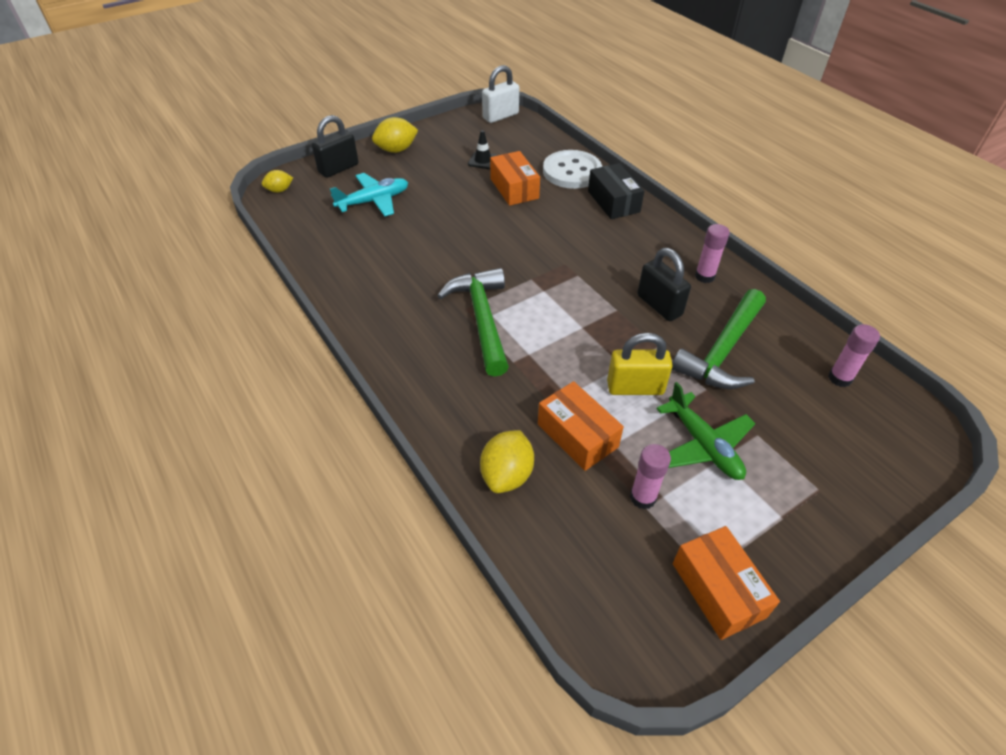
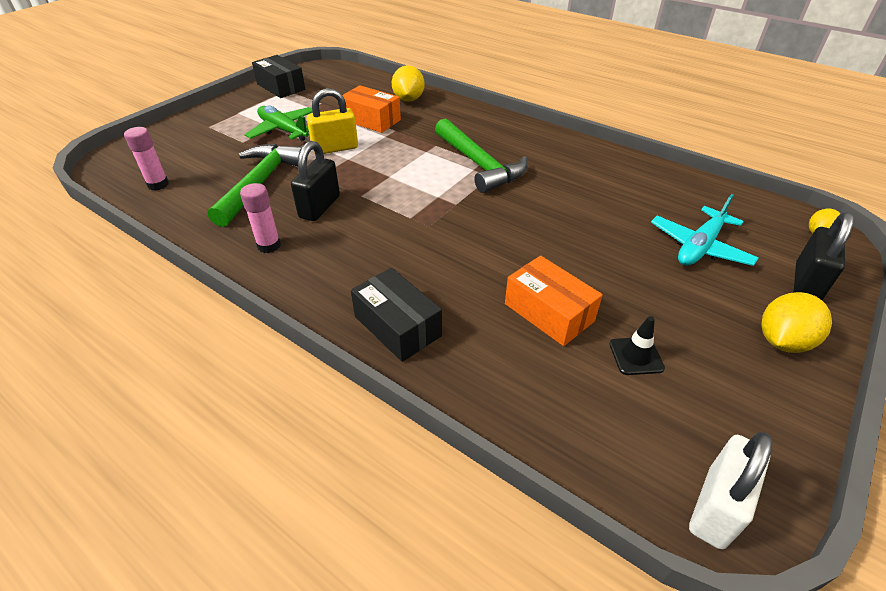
camera: 160 degrees right, 5 degrees down
(572, 171) = (483, 372): white button -> none
(643, 497) = (323, 105): pink glue stick -> none
(659, 305) = (319, 207): black padlock -> black padlock turned 75 degrees clockwise
(718, 590) = (281, 87): orange box -> black box

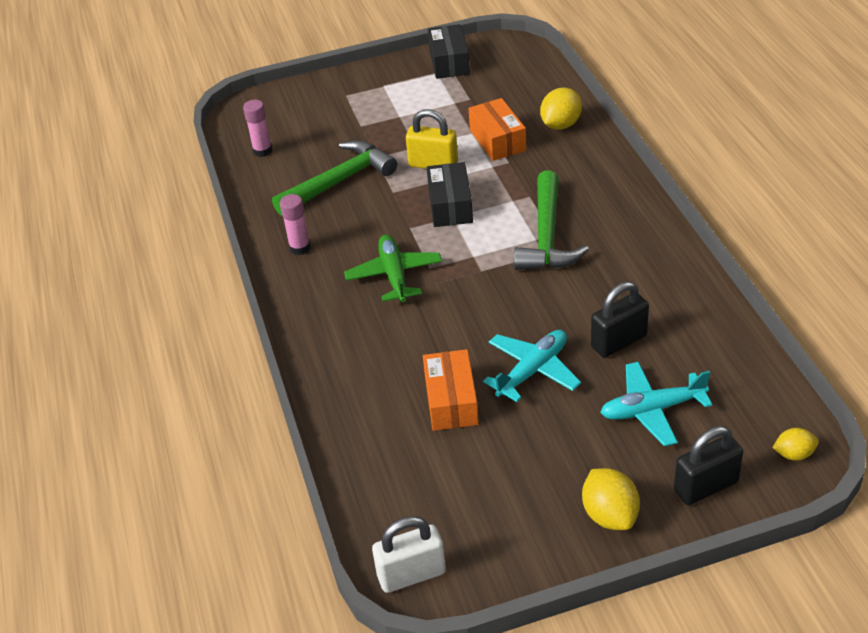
camera: 40 degrees right, 0 degrees up
(283, 130) = (406, 124): green plane -> green plane (394, 275)
(319, 207) = (366, 226): black padlock -> black padlock (618, 341)
(397, 326) = (333, 358): black box -> black box (450, 205)
(583, 258) = (532, 371): none -> turquoise plane
(636, 356) = (477, 464): black traffic cone -> none
(782, 341) = (609, 515): yellow lemon -> yellow lemon turned 75 degrees clockwise

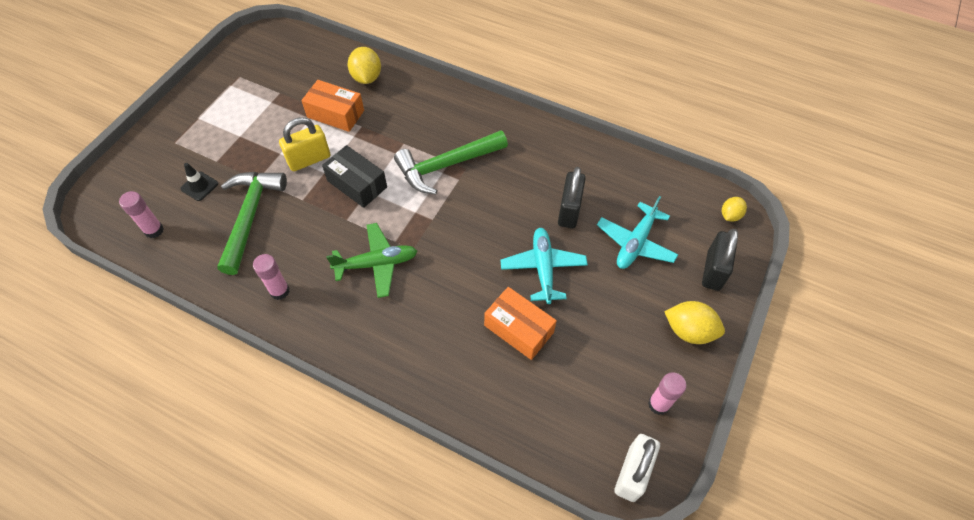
camera: 50 degrees left, 15 degrees up
(328, 137) = (199, 186): none -> black traffic cone
(394, 275) = (376, 264): green plane -> green plane turned 135 degrees clockwise
(449, 62) = (231, 71): black box -> none
(502, 546) = (658, 404): none -> pink glue stick
(546, 236) = (446, 165): green hammer -> green hammer turned 105 degrees clockwise

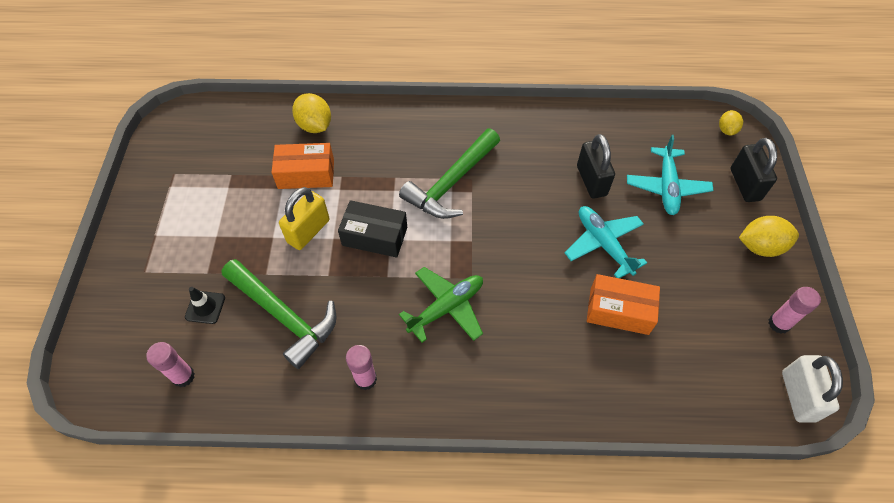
camera: 25 degrees left, 0 degrees up
(250, 217) = (283, 316): green hammer -> green hammer turned 150 degrees clockwise

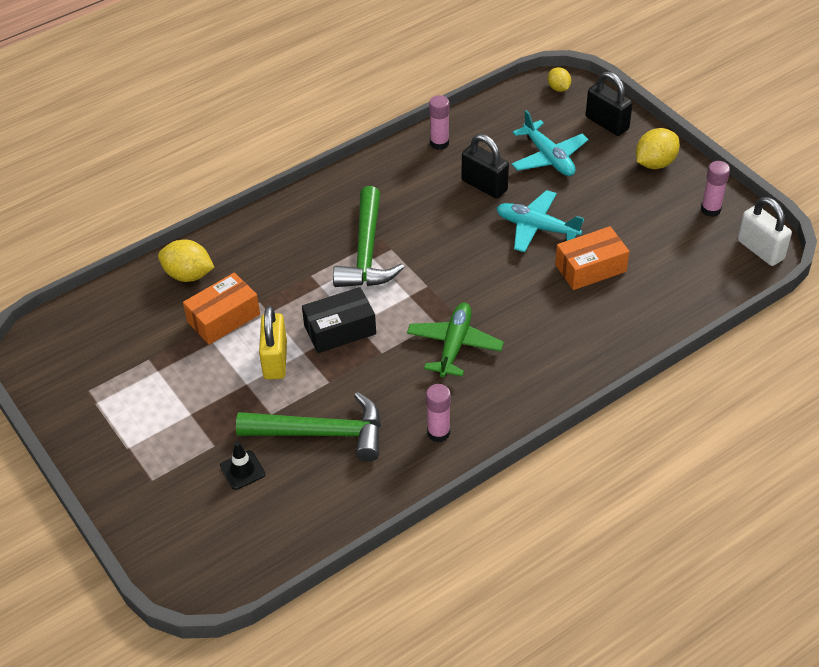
camera: 35 degrees left, 10 degrees down
(183, 376) = (280, 528): pink glue stick -> pink glue stick (439, 143)

